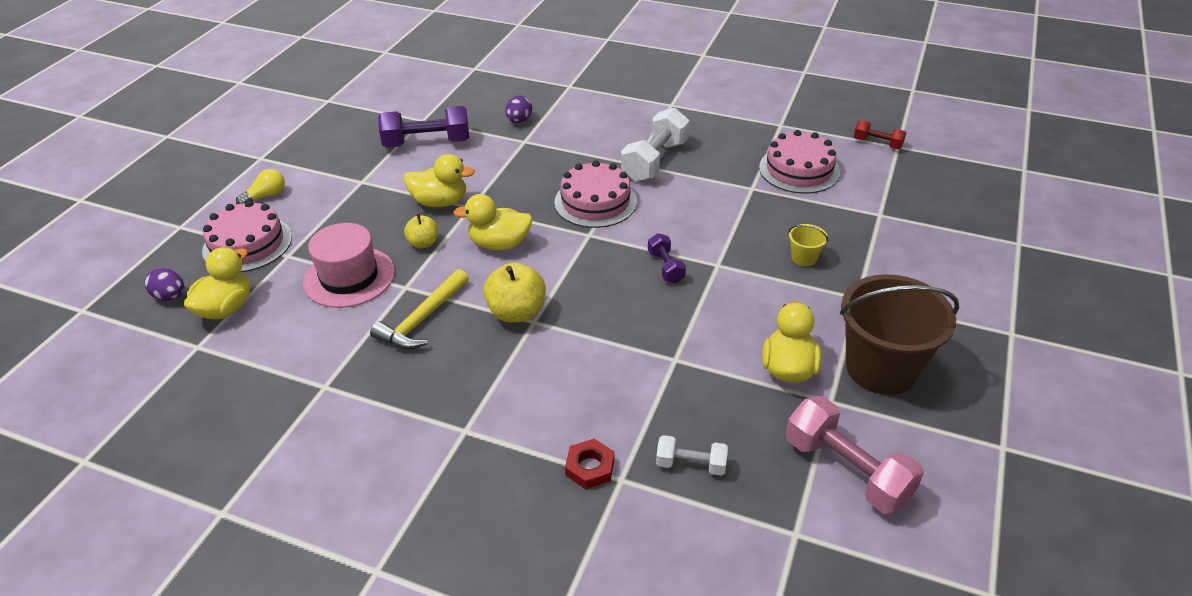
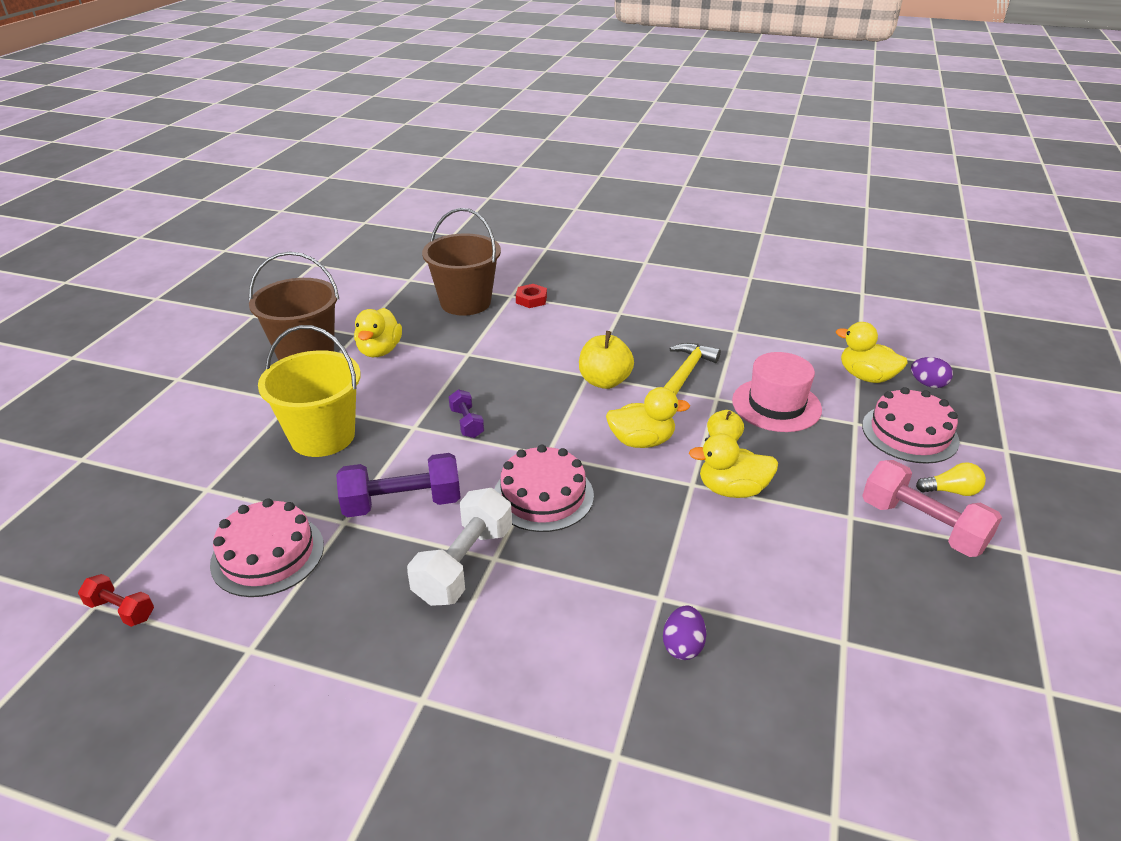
camera: 175 degrees right, 5 degrees down
(226, 308) = (866, 377): yellow duck -> yellow duck turned 105 degrees clockwise
(266, 196) = (951, 491): yellow light bulb -> yellow light bulb turned 135 degrees counterclockwise
(427, 143) = (805, 589): purple dumbbell -> purple dumbbell (402, 503)
(691, 464) = (465, 302): white dumbbell -> brown bucket
(804, 258) = (322, 436): yellow bucket -> yellow bucket, size x2.43
(846, 470) = (365, 303): pink dumbbell -> pink dumbbell (922, 526)

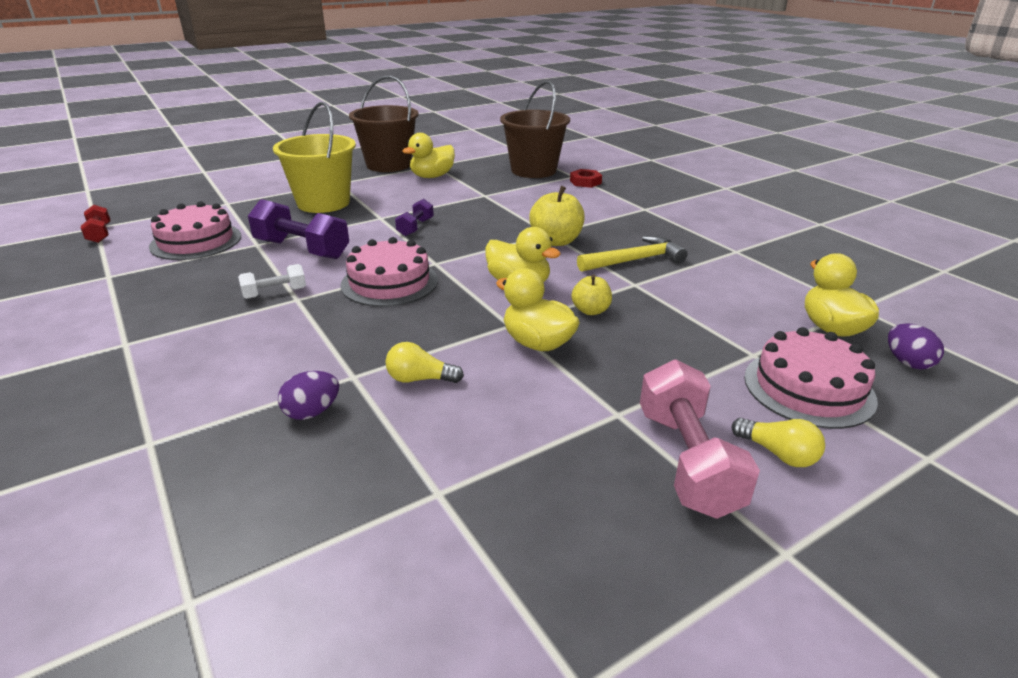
camera: 40 degrees right, 5 degrees down
(464, 564) = (275, 293): white dumbbell -> white dumbbell, size x0.54
(706, 569) = (420, 379): none -> yellow light bulb
(776, 405) = (687, 310): pink hat -> none

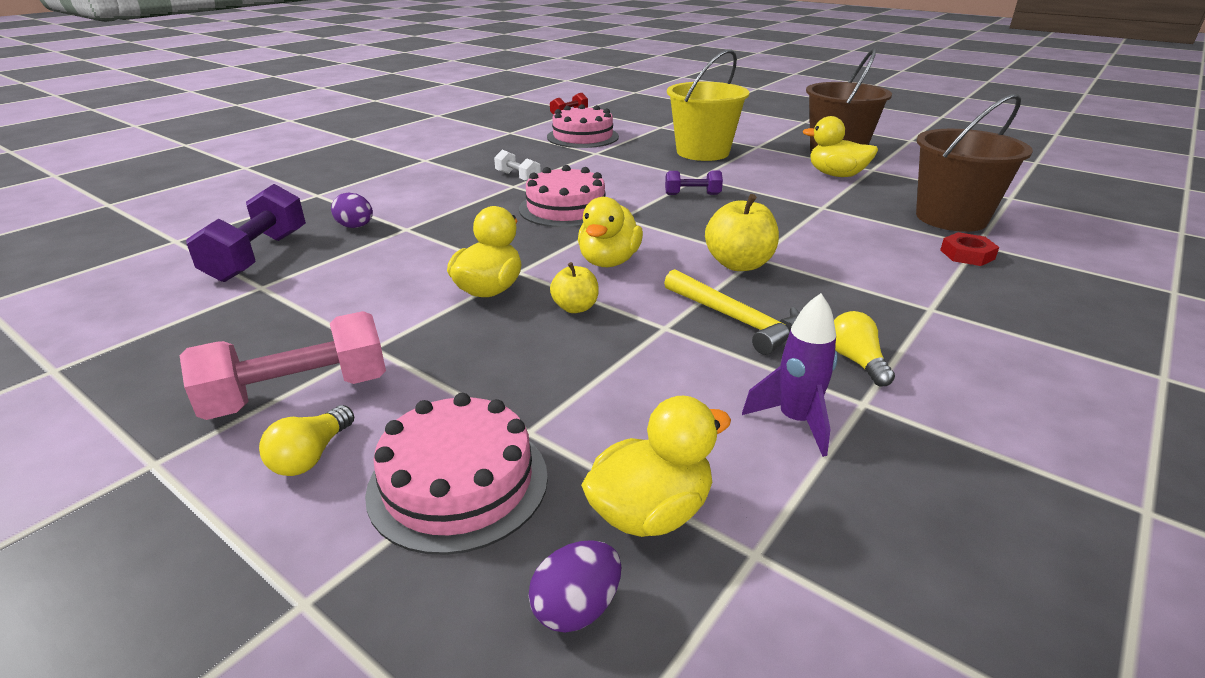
camera: 70 degrees right, 0 degrees up
(302, 249) = (600, 167): purple dumbbell -> purple dumbbell (258, 256)
(420, 379) = (409, 252): yellow light bulb -> yellow light bulb (856, 361)
(751, 271) = (795, 421): none -> purple rocket

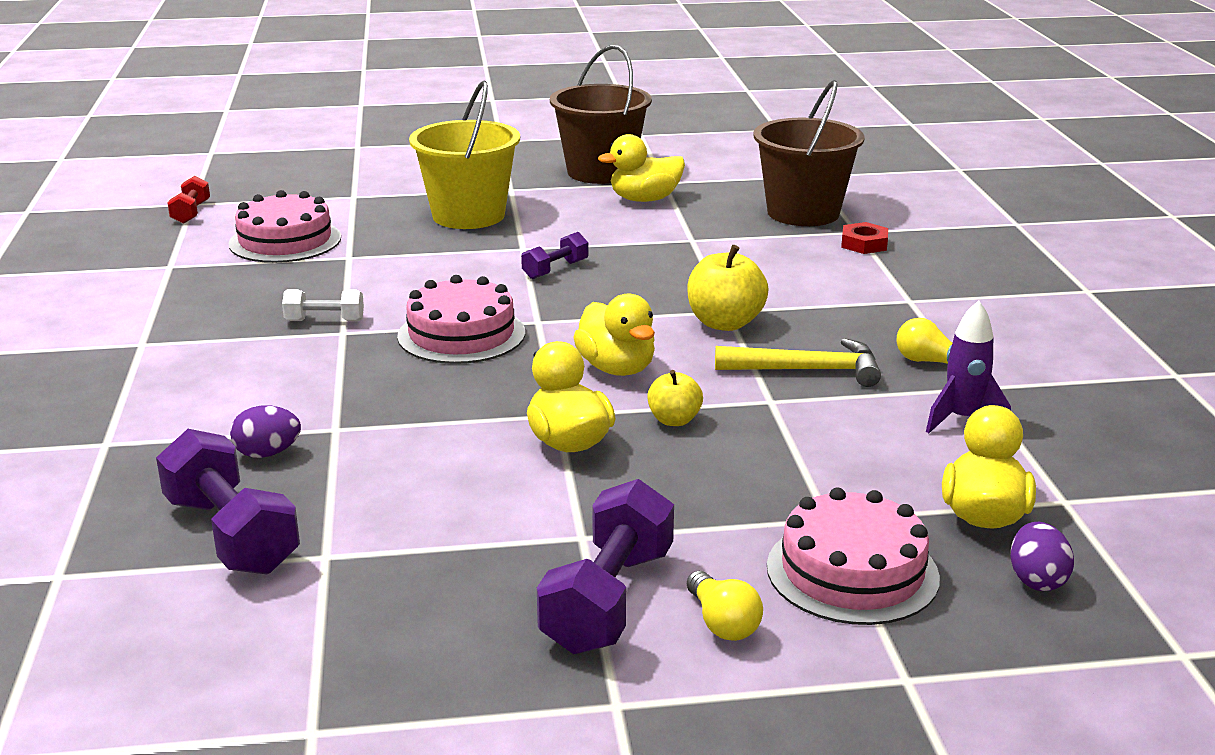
camera: 45 degrees left, 5 degrees down
(298, 394) = (608, 600): pink dumbbell -> purple dumbbell

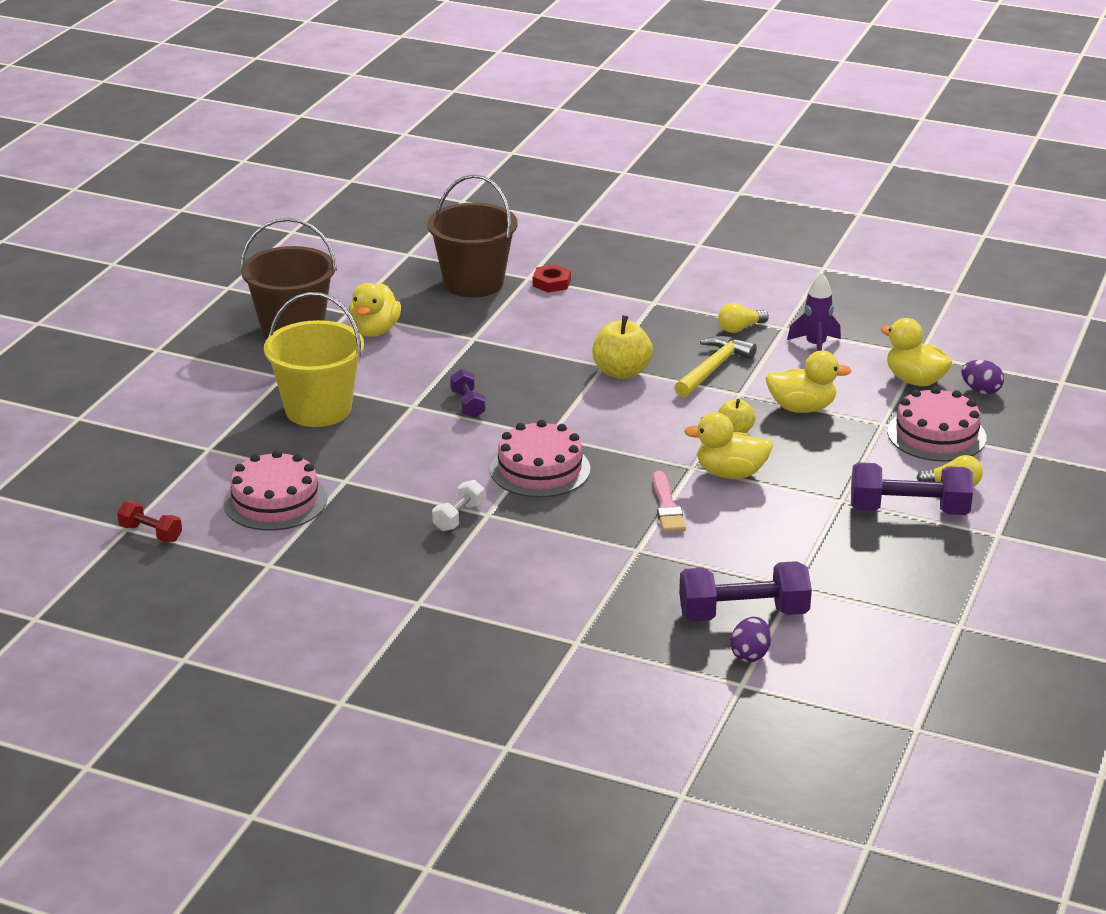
camera: 60 degrees left, 5 degrees up
(267, 453) = (649, 581): purple egg -> purple egg (750, 654)
(449, 422) = (667, 506): none -> pink brush
(608, 600) = (908, 510): purple dumbbell -> purple dumbbell turned 45 degrees counterclockwise
(617, 368) = (649, 429): yellow duck -> yellow duck (802, 408)

